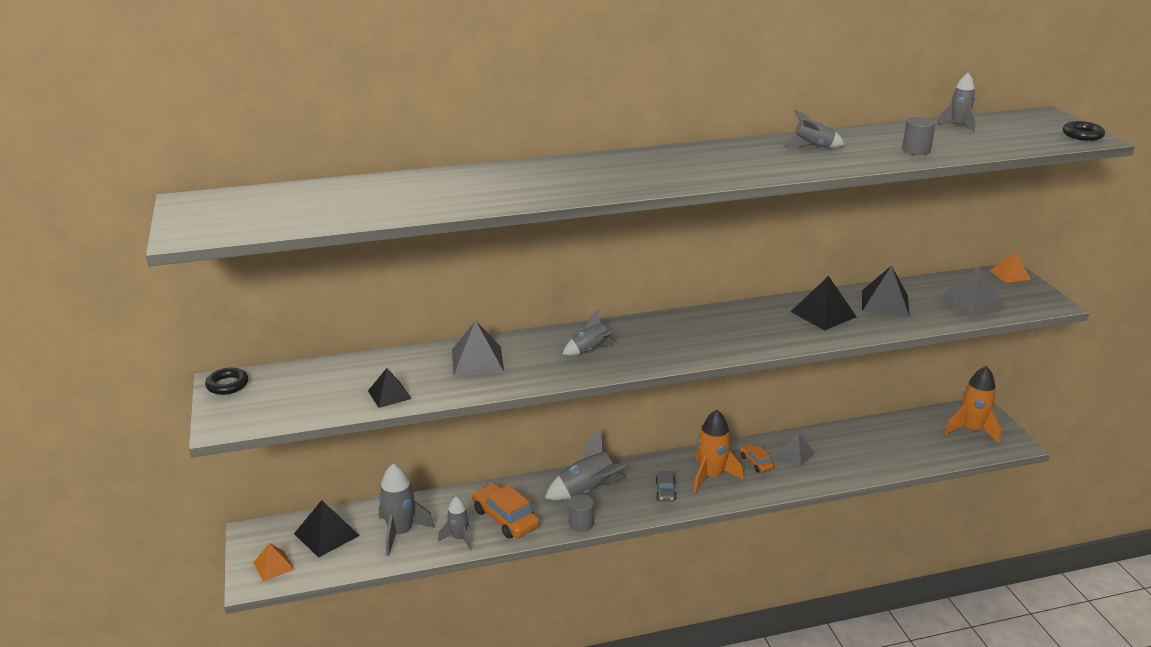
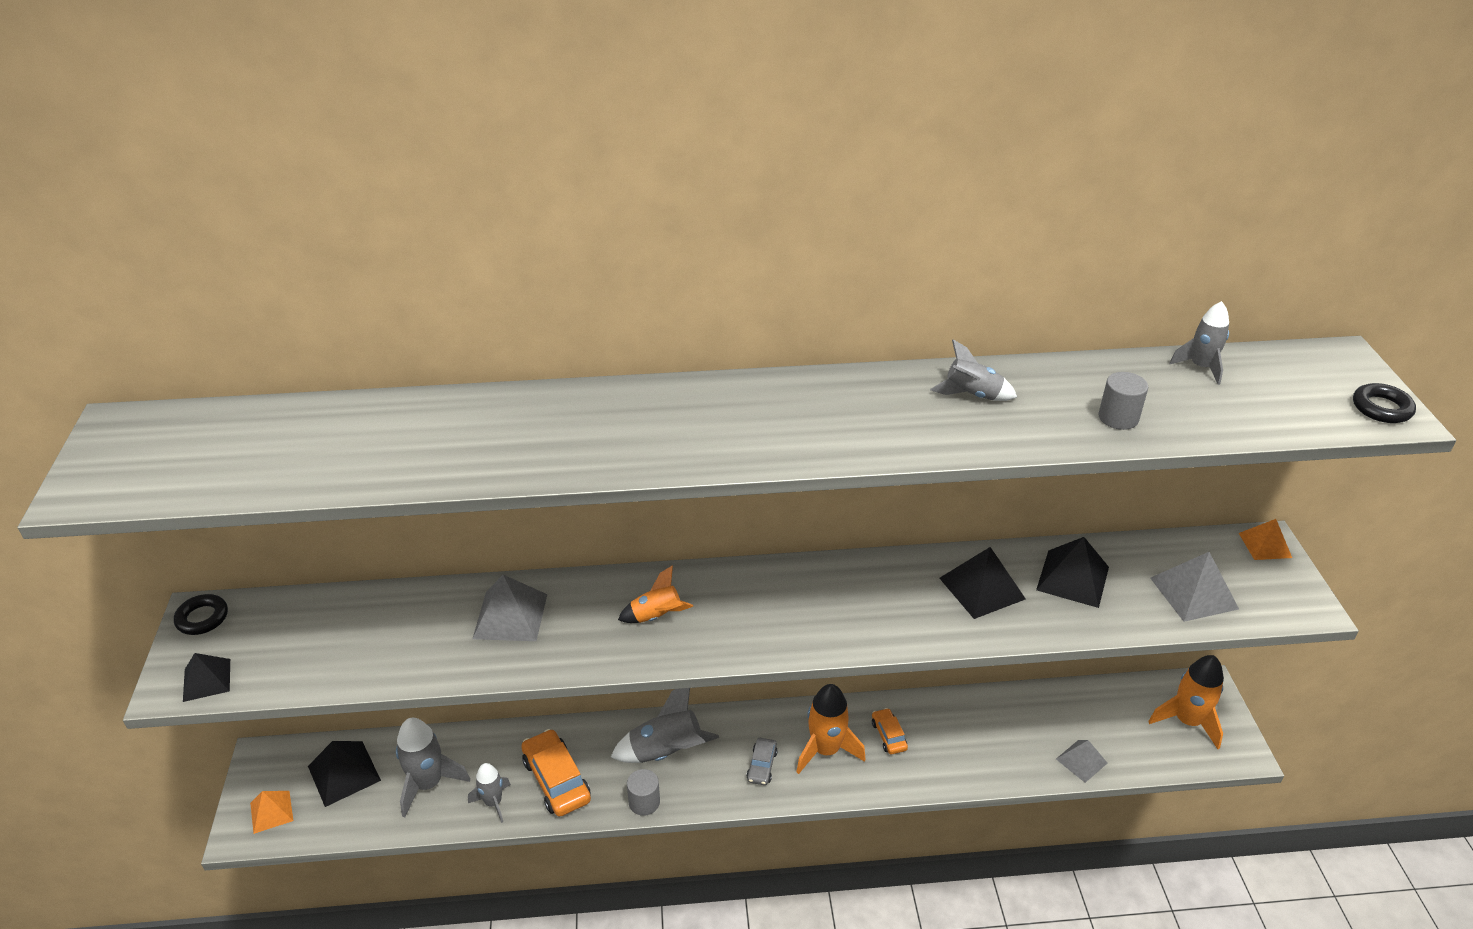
camera: 10 degrees right, 10 degrees up
(389, 394) = (384, 661): black pyramid -> black pyramid (206, 680)
(590, 350) = (656, 616): grey rocket -> orange rocket
(795, 454) = (943, 728): grey pyramid -> grey pyramid (1081, 761)

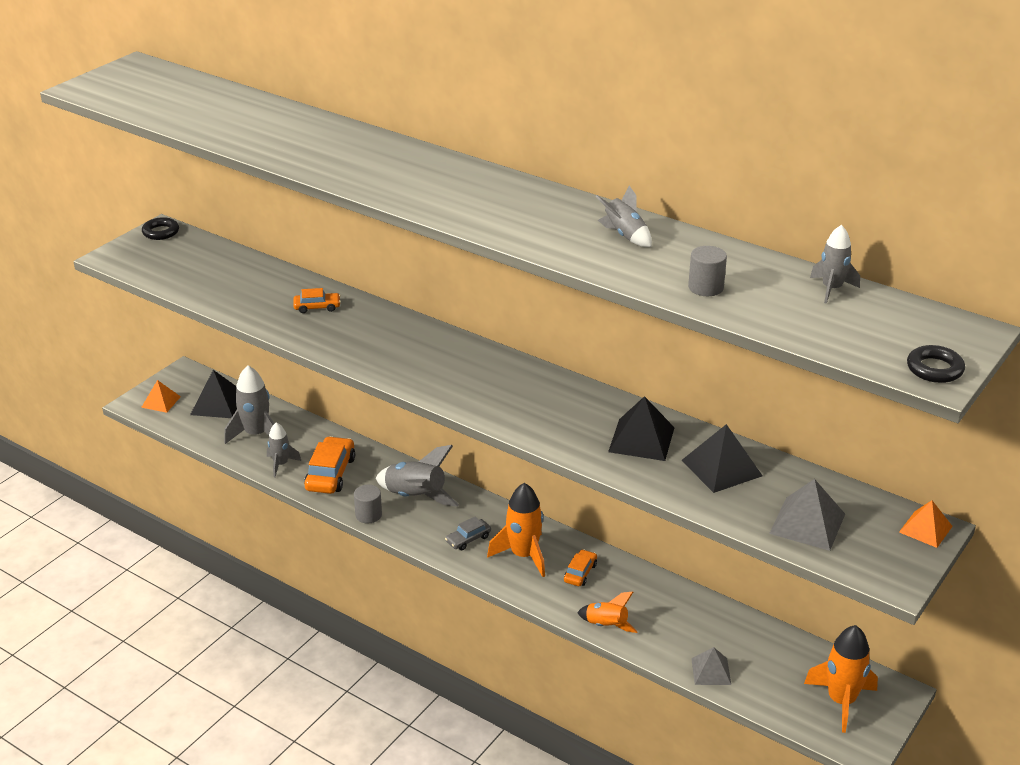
camera: 40 degrees right, 5 degrees down
(206, 680) = (129, 262): black pyramid -> none
(510, 616) = (317, 307): grey pyramid -> orange car
(656, 616) = (401, 348): orange rocket -> orange rocket (606, 625)

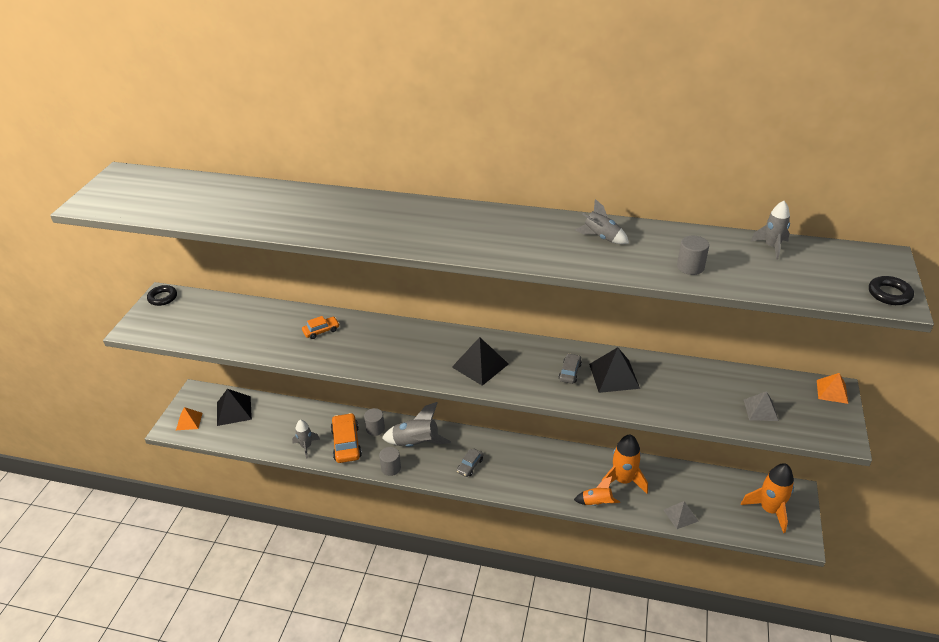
camera: 20 degrees left, 5 degrees up
(256, 434) = (275, 427): grey rocket -> none
(374, 467) = (375, 429): none -> grey cylinder
(523, 555) = (513, 466): orange rocket -> orange rocket (623, 480)
(580, 573) = (558, 468): orange car -> none
(587, 422) = (570, 372): none -> grey car
(721, 468) = (679, 383): black pyramid -> black pyramid (480, 365)
(807, 523) = (760, 410): grey pyramid -> grey pyramid, size x0.65

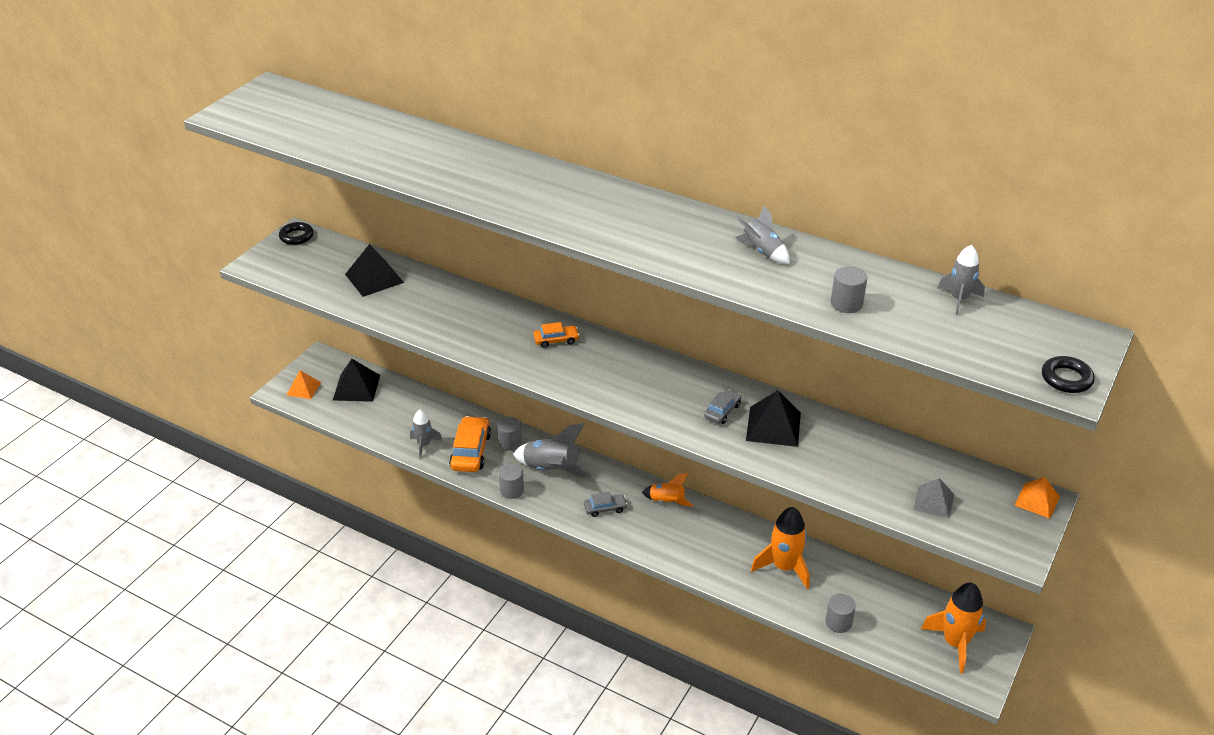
camera: 15 degrees right, 0 degrees up
(321, 331) = (456, 307): orange car -> orange car (556, 340)
(470, 465) = (605, 508): grey car -> grey car turned 150 degrees counterclockwise
(480, 365) = (620, 382): black pyramid -> black pyramid (374, 278)
(597, 503) = (740, 585): orange rocket -> orange rocket (667, 502)
(680, 515) = (838, 622): grey pyramid -> grey cylinder

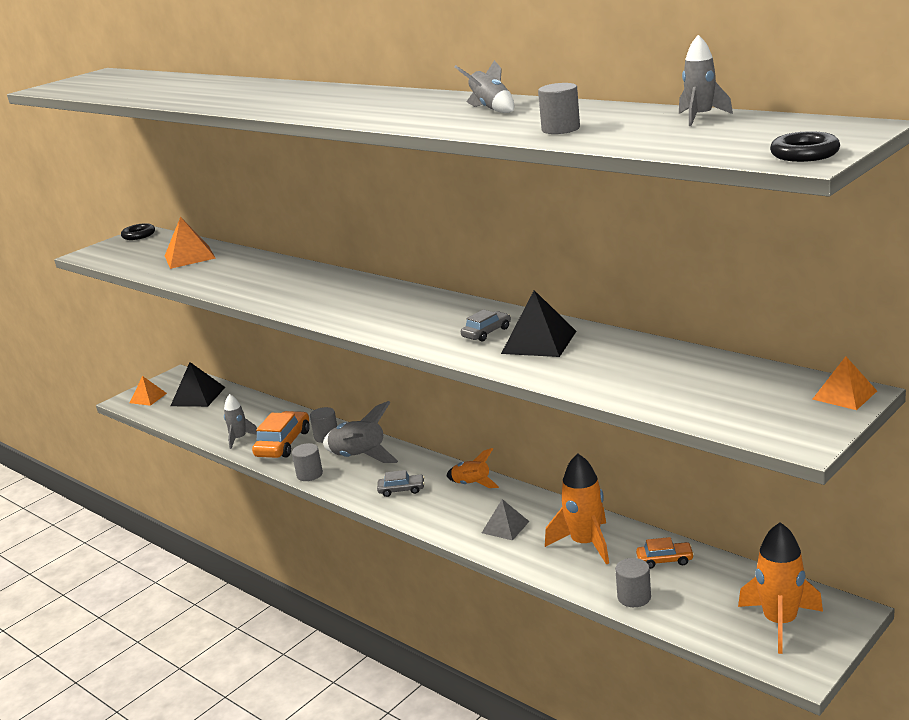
camera: 15 degrees right, 15 degrees down
(374, 278) = (189, 257): black pyramid -> orange pyramid
(556, 340) = (339, 289): orange car -> orange car (665, 560)
(934, 502) = (706, 397): grey pyramid -> grey pyramid (505, 527)

